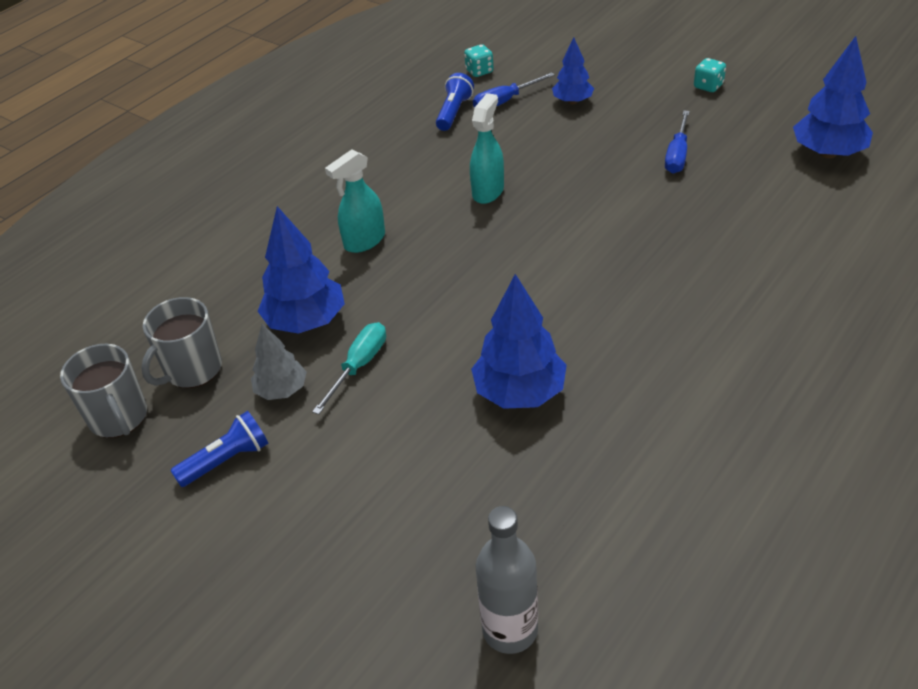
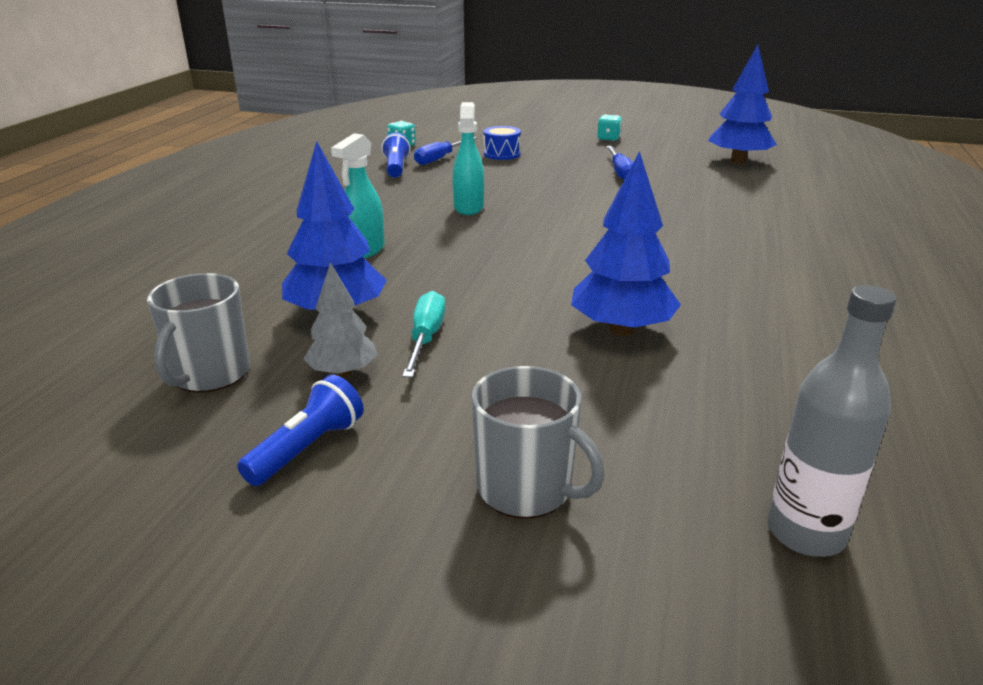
camera: 25 degrees left, 15 degrees down
(119, 417) = (120, 436): grey mug -> grey mug (526, 489)
(572, 101) = (502, 154): blue tree -> blue drum

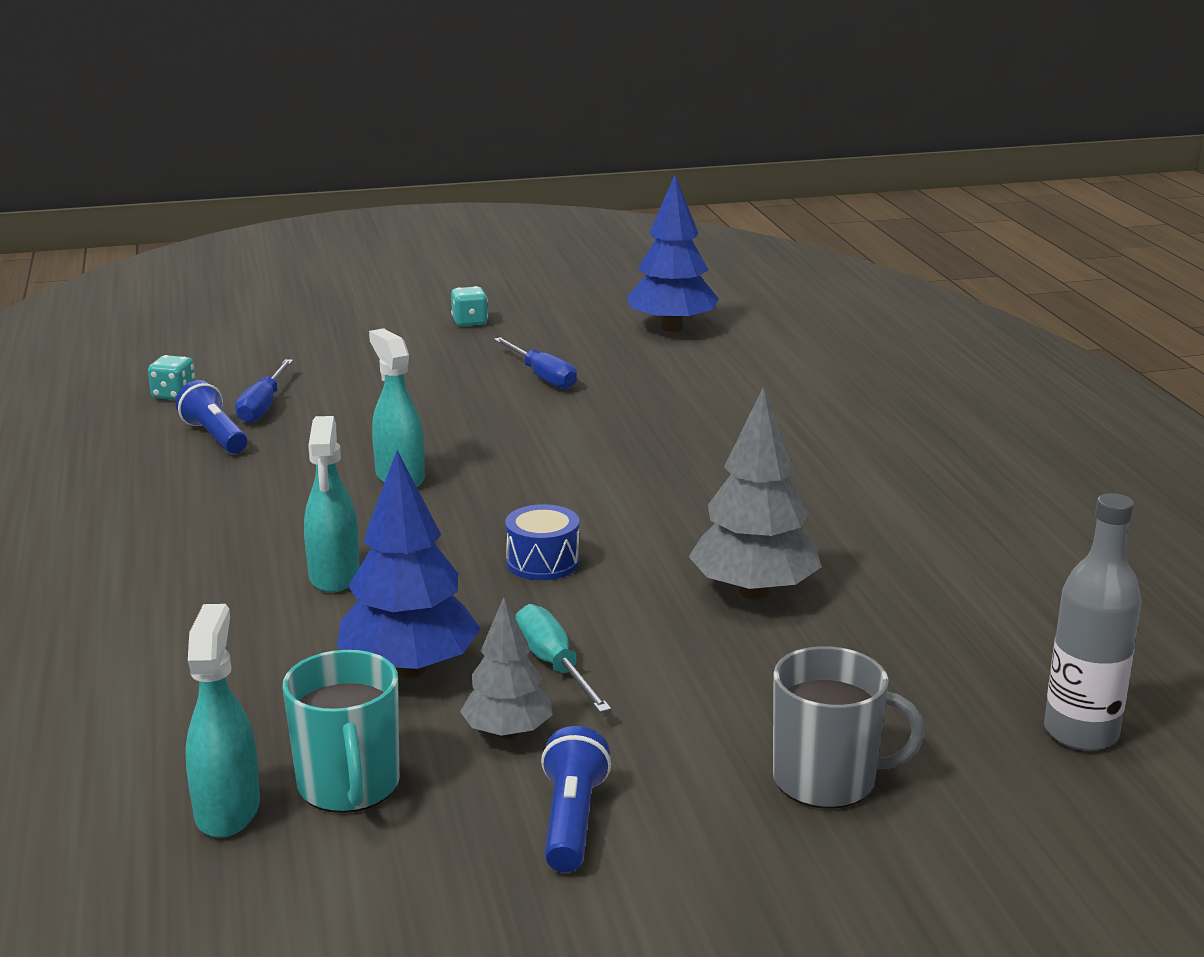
camera: 30 degrees left, 5 degrees down
(129, 365) = (228, 810): none -> turquoise spray bottle
(209, 374) = (349, 786): grey mug -> turquoise mug
(502, 154) = (346, 379): blue drum -> blue drum (543, 562)
(621, 330) = (753, 592): blue tree -> grey tree

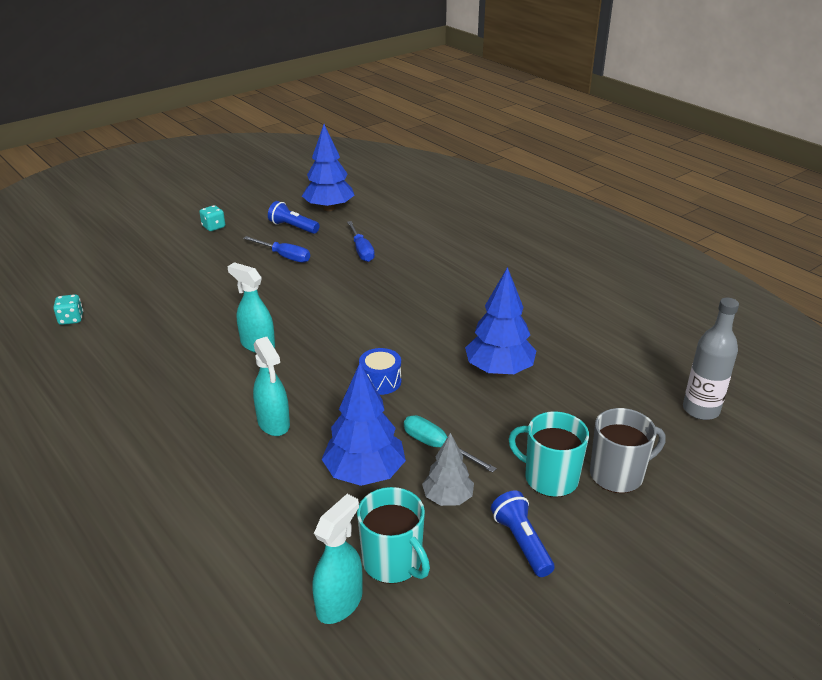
camera: 25 degrees left, 10 degrees up
(215, 436) = (122, 343): blue flashlight -> blue flashlight (293, 227)
(228, 810) = (339, 603): turquoise spray bottle -> turquoise spray bottle turned 60 degrees clockwise
(263, 406) = (135, 314): blue screwdriver -> blue screwdriver (361, 250)
(701, 753) = (549, 478): none -> turquoise mug
(753, 592) = (499, 370): grey tree -> blue tree

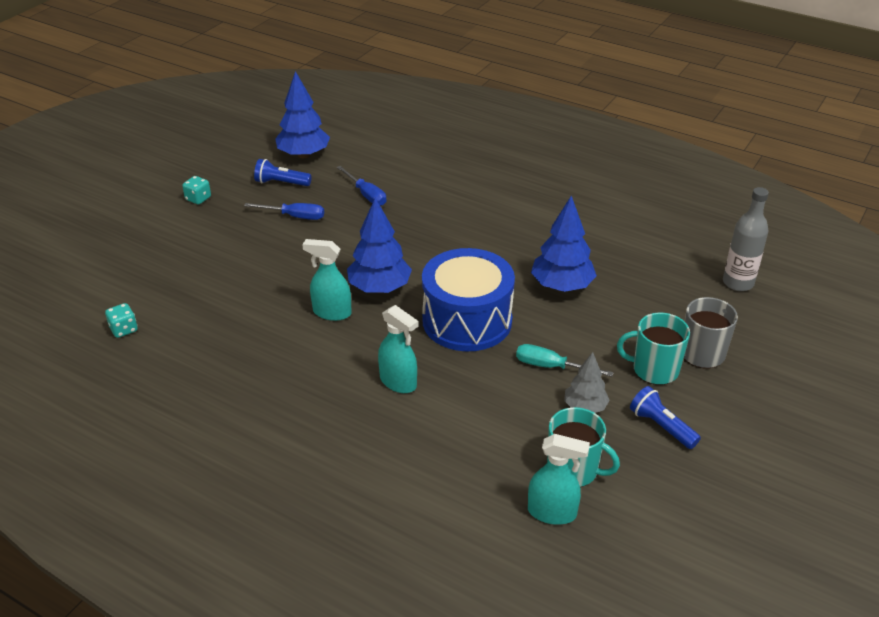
camera: 20 degrees left, 5 degrees up
(339, 603) = (552, 513): turquoise spray bottle -> turquoise spray bottle turned 90 degrees clockwise
(364, 473) = (505, 405): blue tree -> blue tree (379, 288)
(380, 381) = (467, 320): blue drum -> blue drum, size x2.31

